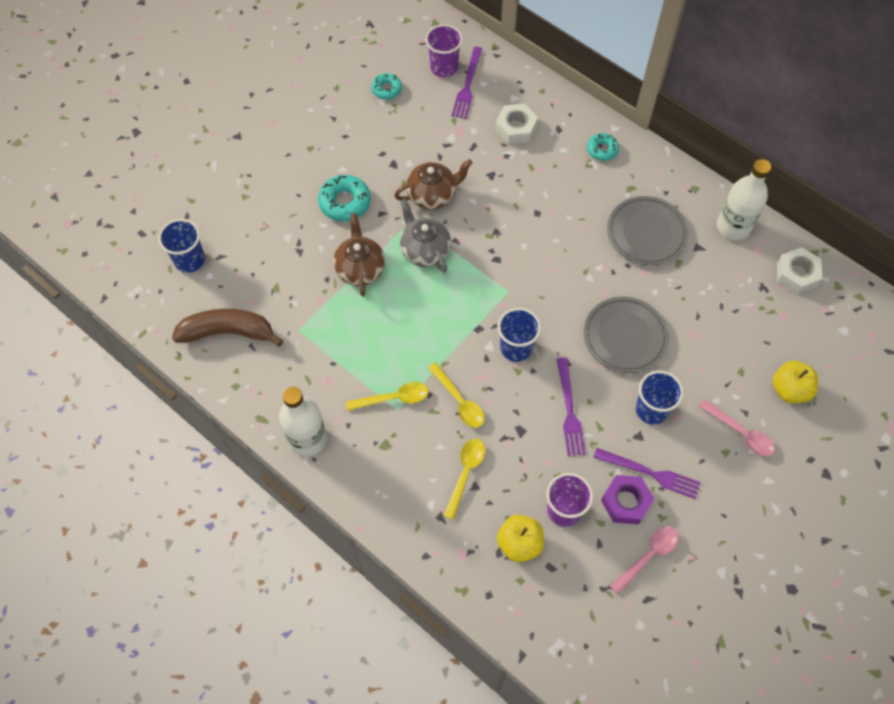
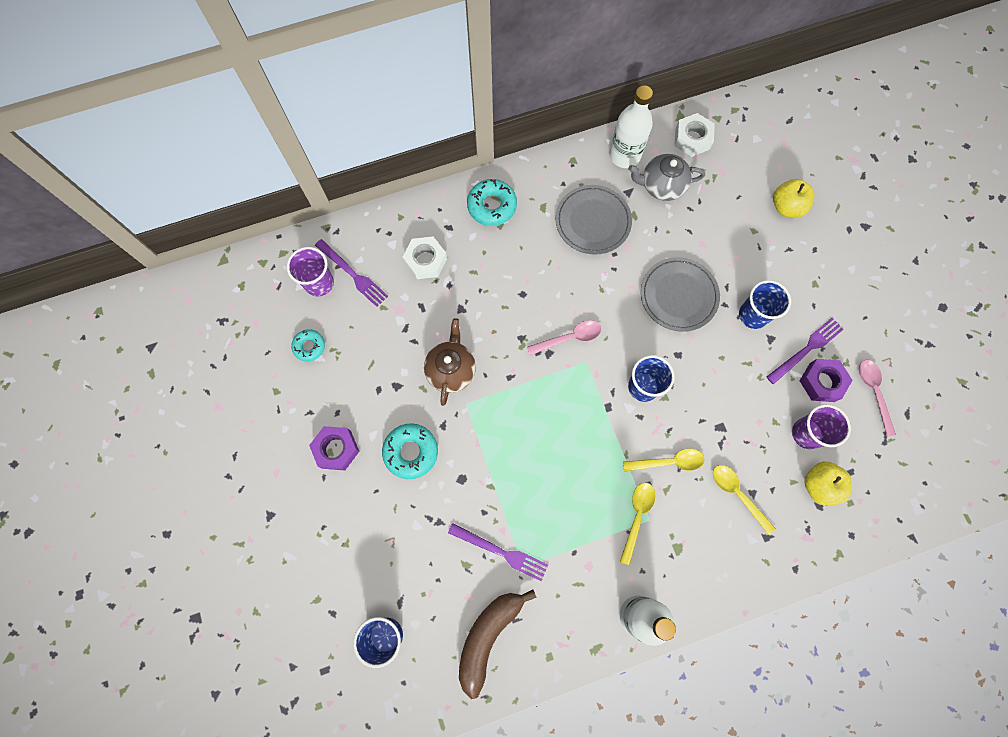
camera: 60 degrees left, 10 degrees up
(315, 151) = (336, 449): none -> purple nut
(360, 269) = (490, 476): brown teapot -> none
(424, 250) = (504, 409): grey teapot -> grey teapot (661, 186)
(569, 410) = (722, 378): purple fork -> purple fork (501, 552)
(602, 150) = (492, 206): turquoise donut -> turquoise donut, size x1.61
(741, 433) = (804, 263): pink spoon -> pink spoon (569, 338)

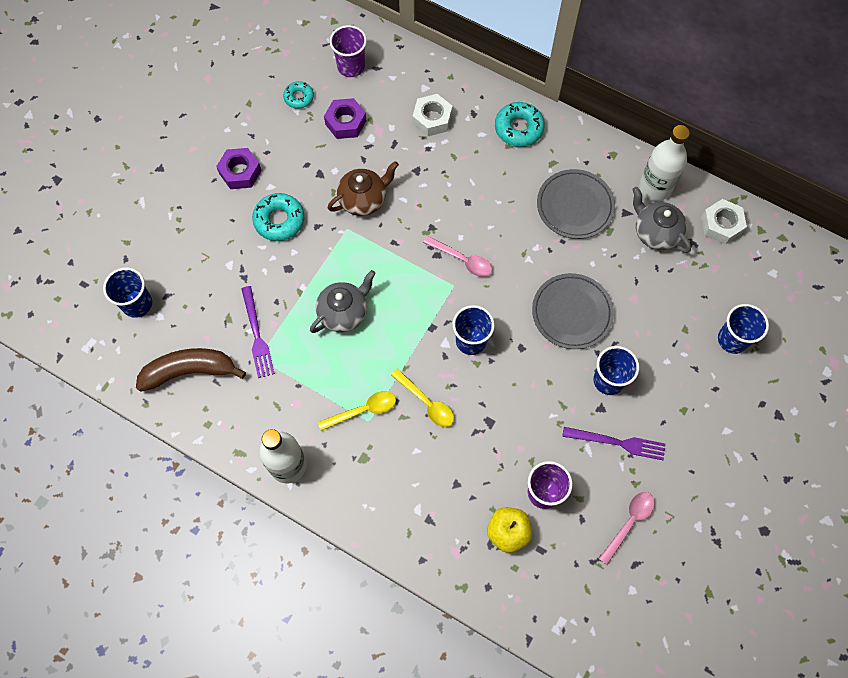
camera: 50 degrees right, 5 degrees down
(353, 274) = (377, 82): purple fork -> none
(539, 465) = (344, 312): none -> grey teapot
(737, 494) = (445, 473): yellow spoon -> none
(786, 207) = (732, 339): yellow apple -> blue cup
(821, 382) = (599, 474): purple nut -> purple nut (345, 122)

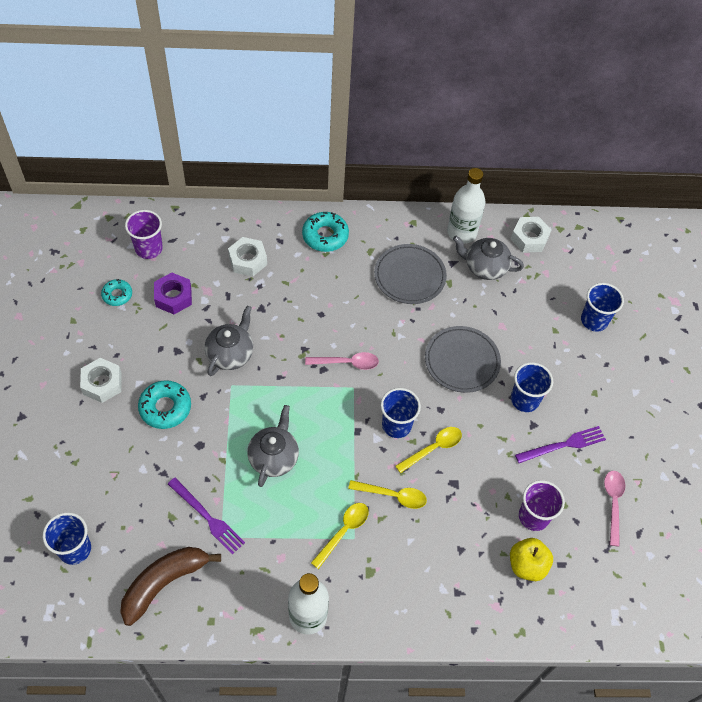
camera: 35 degrees left, 10 degrees down
(240, 172) = (102, 383): purple nut -> white nut
(363, 199) = (230, 354): brown teapot -> grey teapot
(491, 380) = (433, 448): none -> yellow spoon

